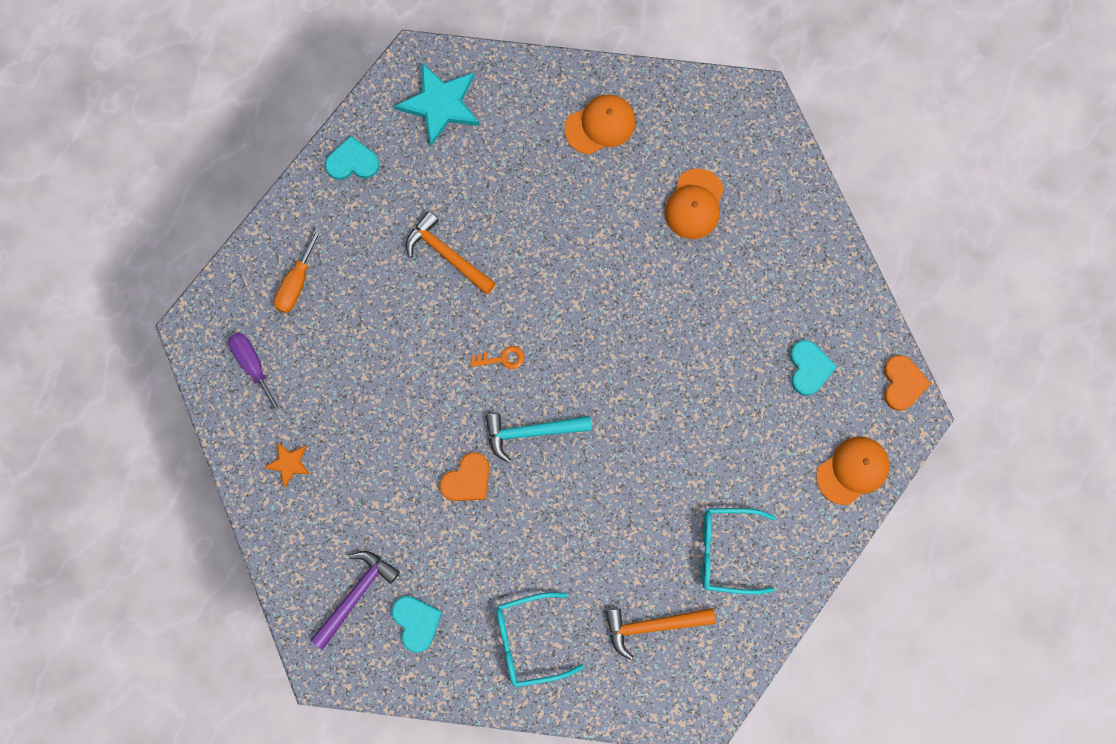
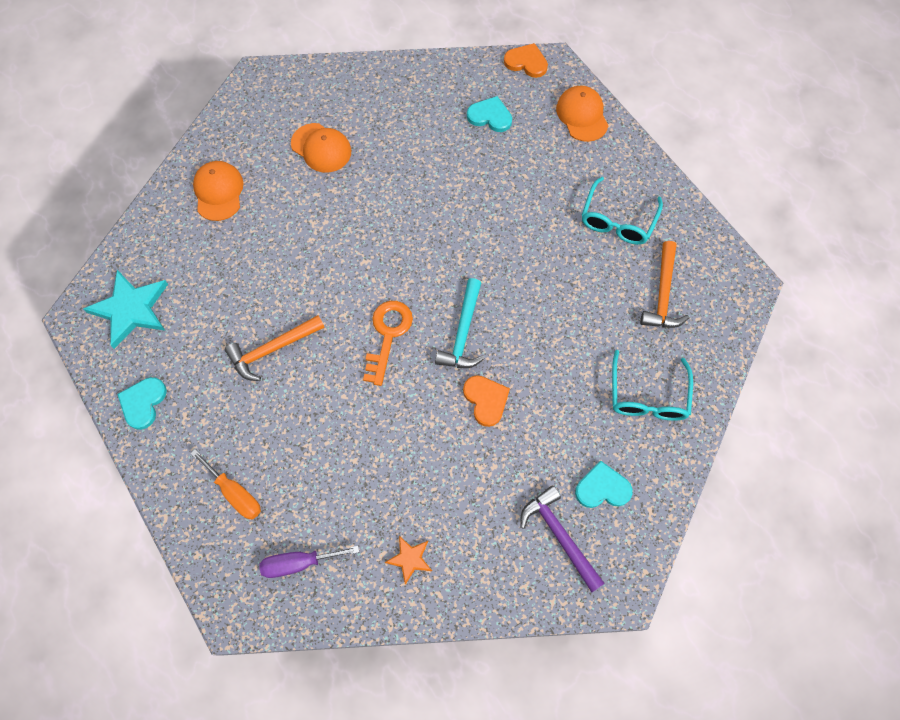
camera: 70 degrees left, 10 degrees down
(502, 358) = (388, 335): orange key -> orange key, size x1.81

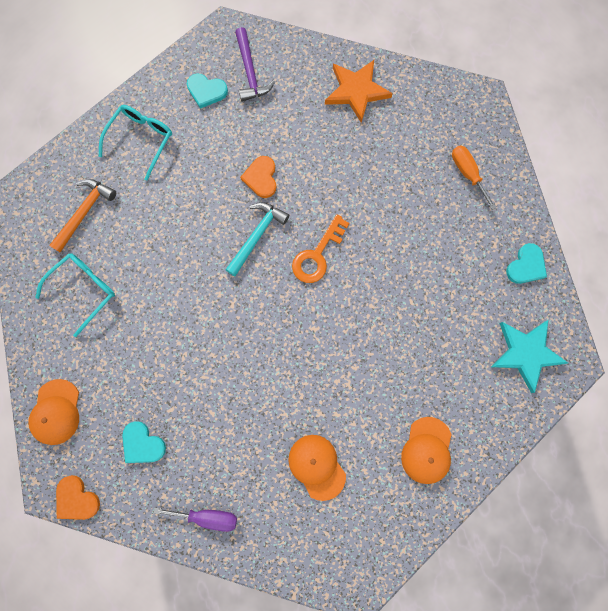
camera: 160 degrees left, 10 degrees up
(272, 350) = (414, 275): orange hammer -> none
(299, 563) = (433, 113): purple screwdriver -> purple screwdriver (207, 516)
(410, 559) = (356, 91): orange star -> orange star, size x1.96

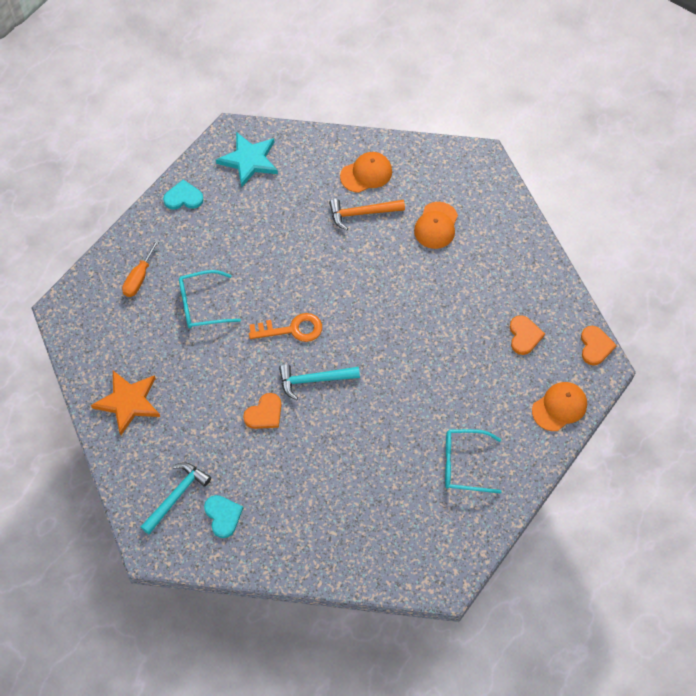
camera: 130 degrees left, 15 degrees down
(84, 212) = (407, 518): orange hammer -> orange hammer (362, 213)
(141, 140) = (310, 529): turquoise glasses -> turquoise glasses (202, 305)
(142, 444) = (524, 336): turquoise heart -> orange heart
(207, 516) = (527, 263): purple screwdriver -> none
(250, 72) = (176, 496): purple hammer -> turquoise hammer

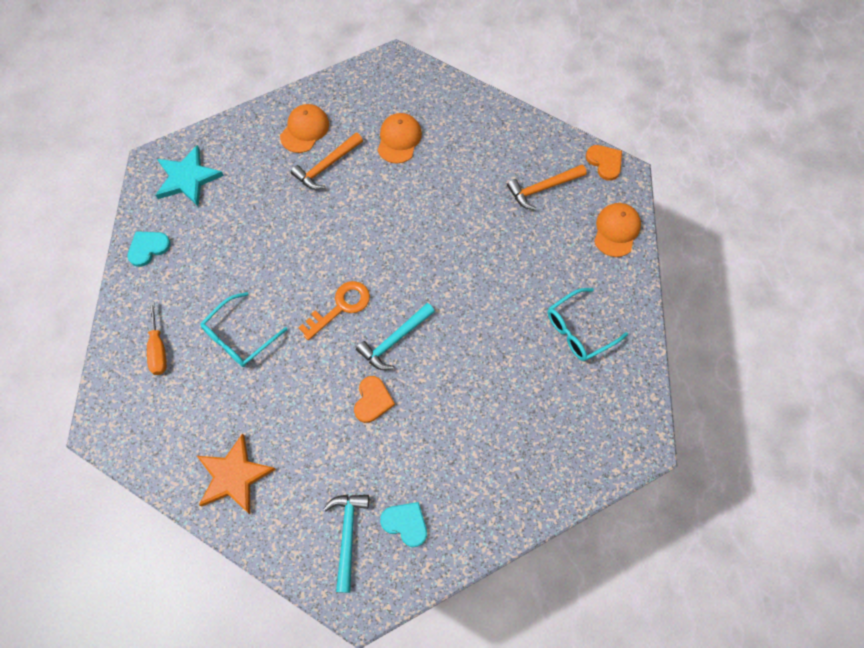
camera: 35 degrees left, 5 degrees up
(436, 225) = (399, 139): orange cap -> orange cap turned 150 degrees counterclockwise
(524, 336) = (542, 188): orange heart -> orange hammer

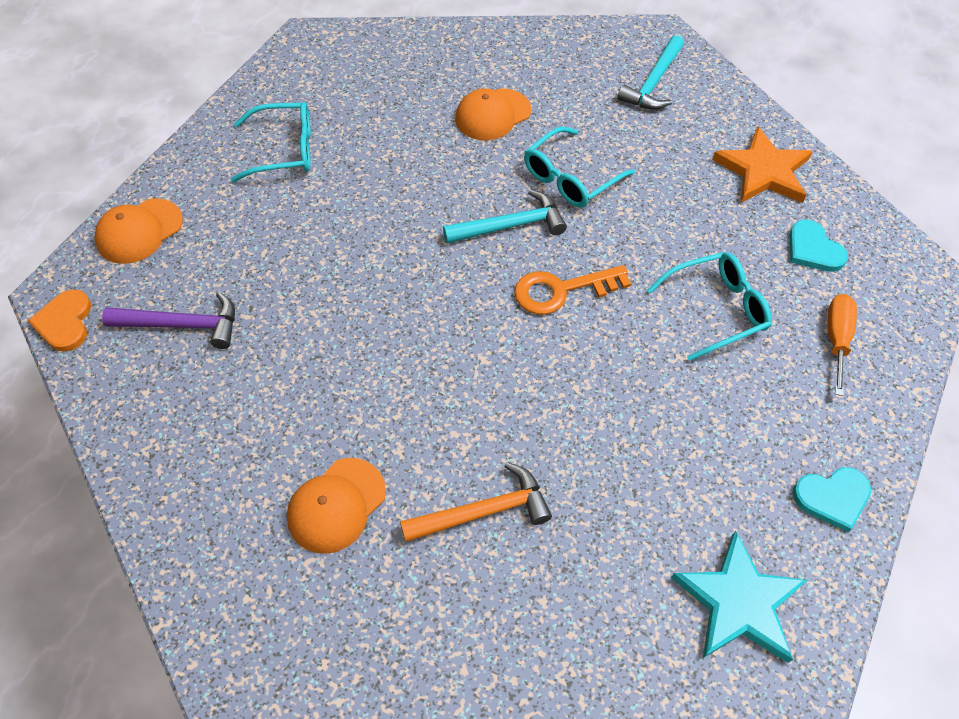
camera: 155 degrees left, 10 degrees down
(304, 130) = (489, 605): orange cap -> orange cap (492, 114)
(372, 400) = (570, 178): orange heart -> turquoise glasses
(405, 523) = (588, 70): turquoise heart -> turquoise heart (813, 249)
(542, 188) = (182, 325): orange hammer -> purple hammer

